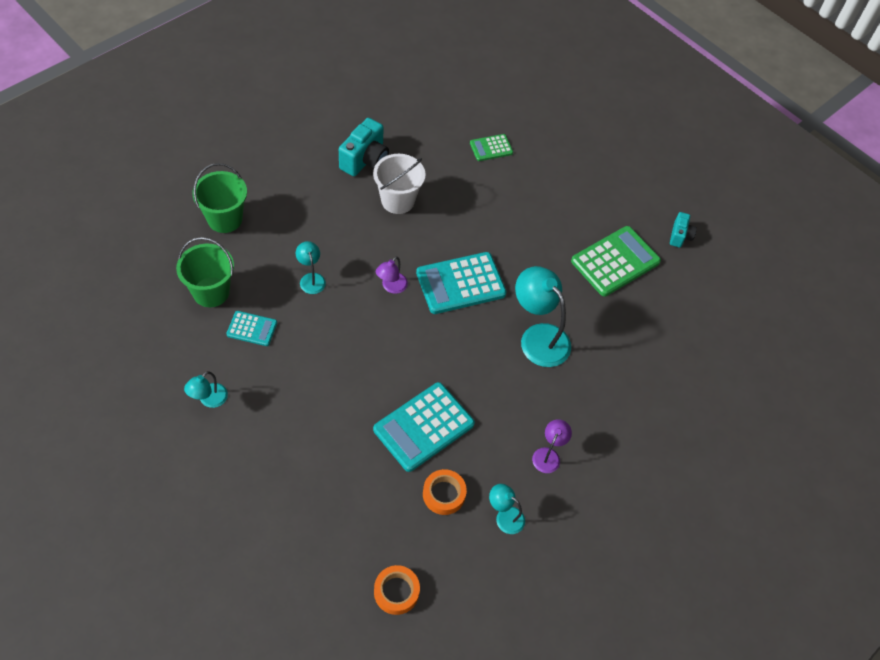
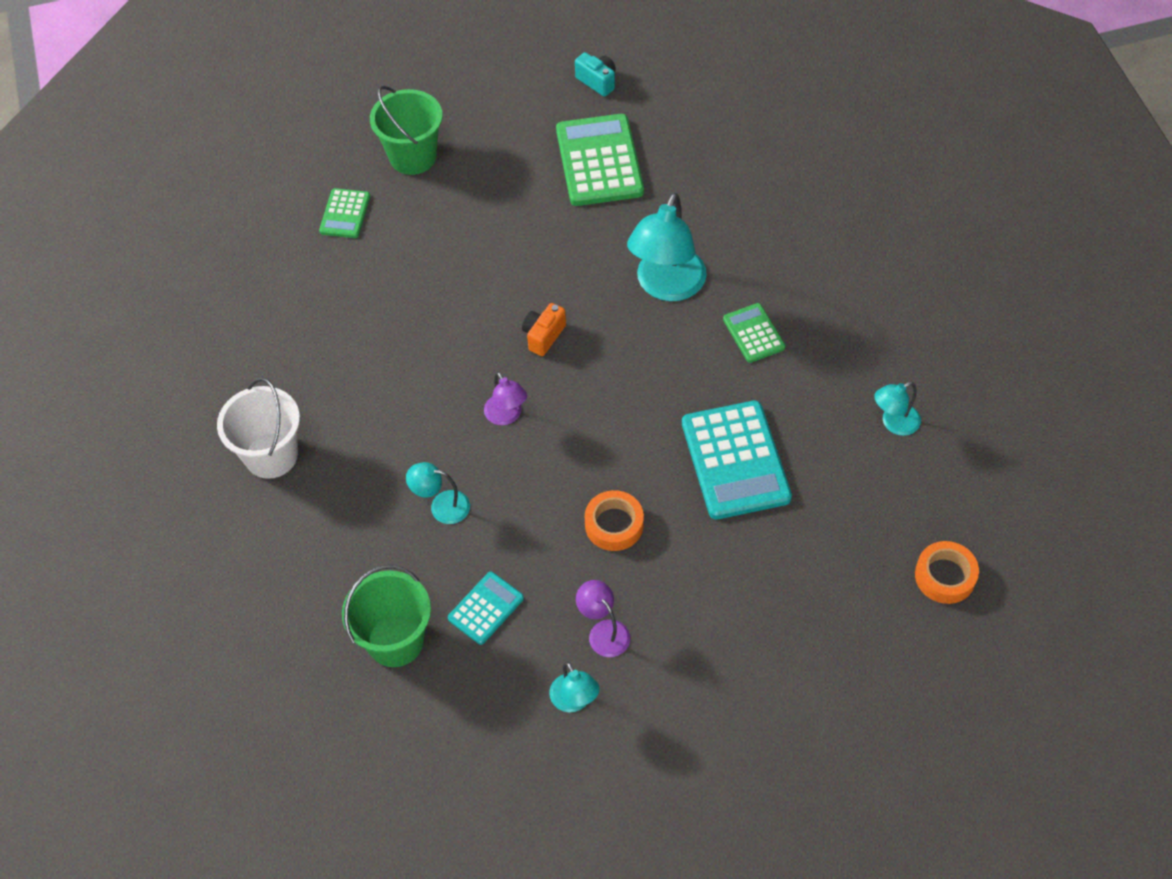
camera: 55 degrees left, 0 degrees up
(225, 219) = (275, 580): green bucket -> green bucket (413, 157)
(365, 160) = (275, 366): turquoise camera -> none
(397, 200) = (369, 354): white bucket -> white bucket (271, 455)
(444, 494) = (838, 475): orange tape -> orange tape (614, 525)
(460, 283) = (543, 336): turquoise calculator -> orange camera
(530, 402) = (753, 333): none -> green calculator
(538, 337) = (666, 286): turquoise lamp -> turquoise lamp turned 60 degrees counterclockwise
(548, 455) = (833, 345): purple lamp -> purple lamp (603, 631)

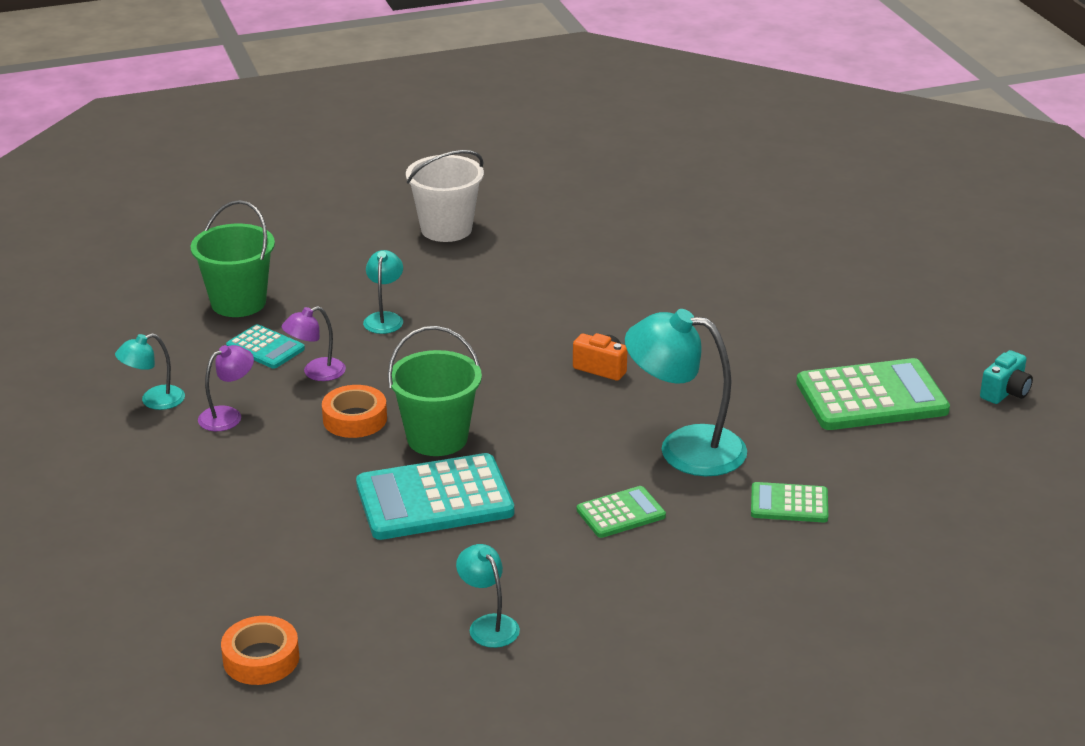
camera: 85 degrees right, 25 degrees down
(345, 214) = (750, 245): green calculator -> green calculator (789, 504)
(413, 157) = (842, 278): green bucket -> green bucket (437, 438)
(506, 416) = (494, 350): purple lamp -> purple lamp (316, 373)

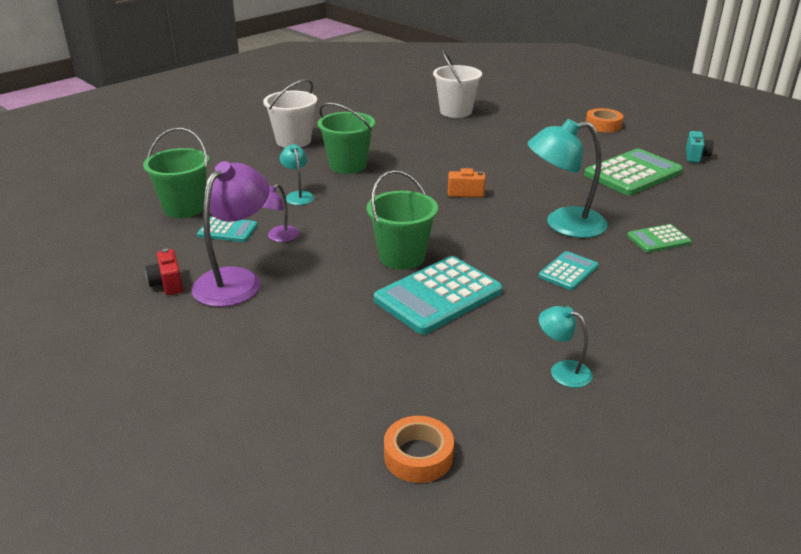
camera: 25 degrees left, 0 degrees up
(154, 401) = (167, 284): turquoise lamp -> red camera
(228, 415) = (235, 280): purple lamp -> purple lamp, size x1.93
(355, 419) = (333, 259): orange tape -> orange tape (603, 125)
(485, 287) = (348, 165): none -> green bucket
(621, 513) = (568, 271): green calculator -> turquoise calculator
(719, 228) = (455, 111): none -> white bucket

